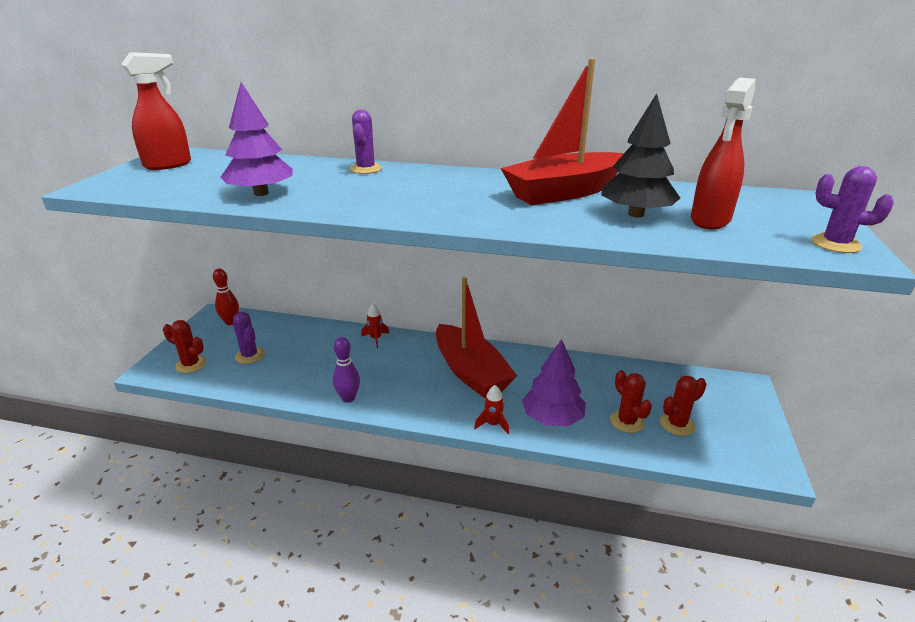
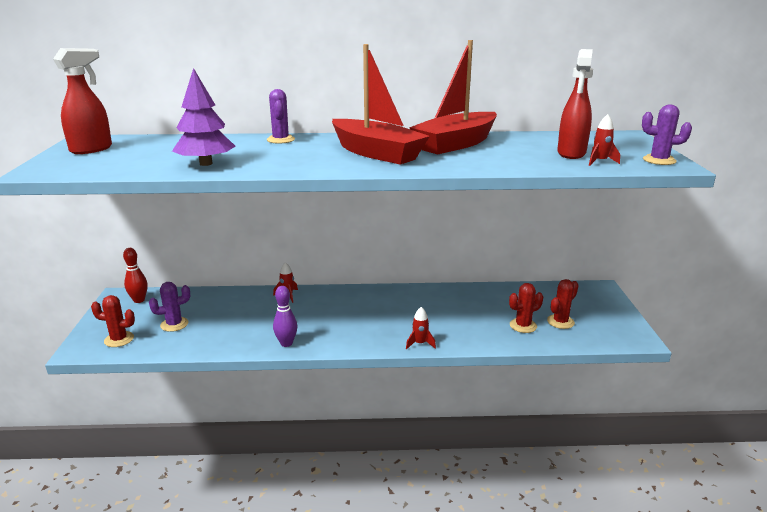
camera: 15 degrees left, 5 degrees down
(249, 355) = (174, 324): purple cactus -> purple cactus turned 60 degrees counterclockwise
(470, 372) = (384, 309): red boat -> red boat (376, 153)
(552, 418) = (465, 332): purple tree -> none
(627, 422) = (523, 326): red cactus -> red cactus turned 75 degrees counterclockwise
(636, 214) = (518, 154): black tree -> none
(744, 238) = (600, 162): none -> red rocket

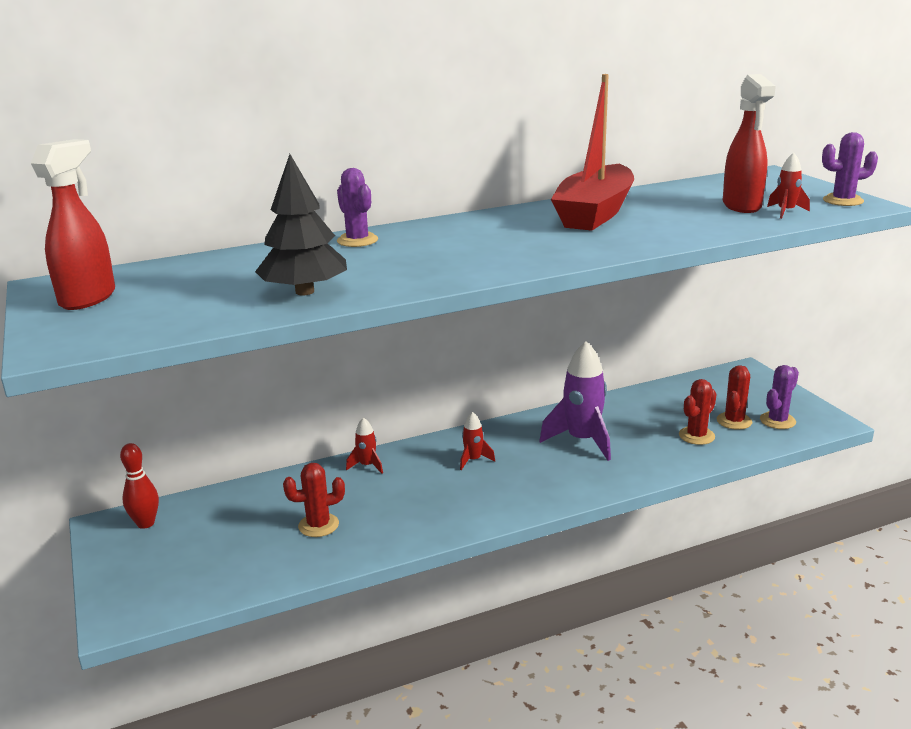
camera: 20 degrees left, 0 degrees up
(119, 339) = (168, 587): red cactus -> red cactus (318, 525)
(174, 324) = (235, 545): purple cactus -> purple cactus (777, 421)
(206, 163) = (305, 292): purple tree -> black tree
(286, 343) = (423, 530): purple bowling pin -> none
(376, 153) = (514, 240): red boat -> none
(420, 343) = (595, 487): red rocket -> red rocket (473, 460)
(438, 311) = (582, 440): none -> purple rocket

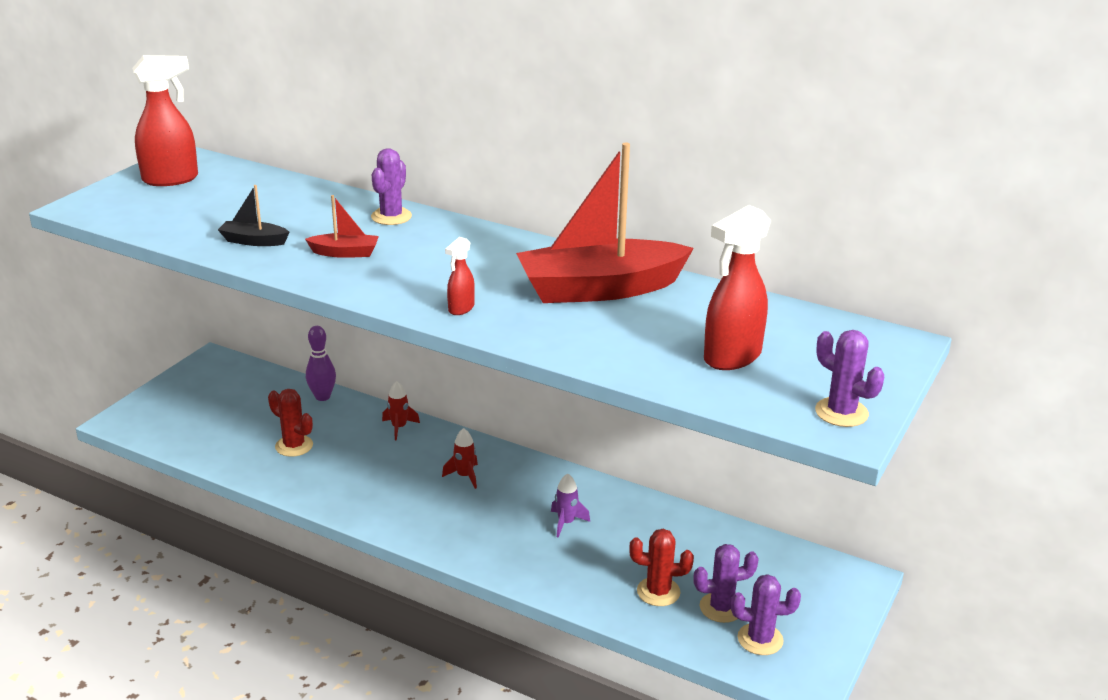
camera: 50 degrees right, 5 degrees up
(145, 523) = (229, 373): red bowling pin -> none
(266, 486) = (322, 397): none -> purple bowling pin
(305, 292) = (254, 241): black tree -> black boat
(396, 266) = (345, 253): none -> red boat
(563, 252) = (461, 309): none -> red spray bottle
(582, 440) = (566, 523): purple rocket -> purple rocket, size x0.49
(734, 421) = (721, 608): red cactus -> purple cactus
(785, 212) = (743, 387): red rocket -> none

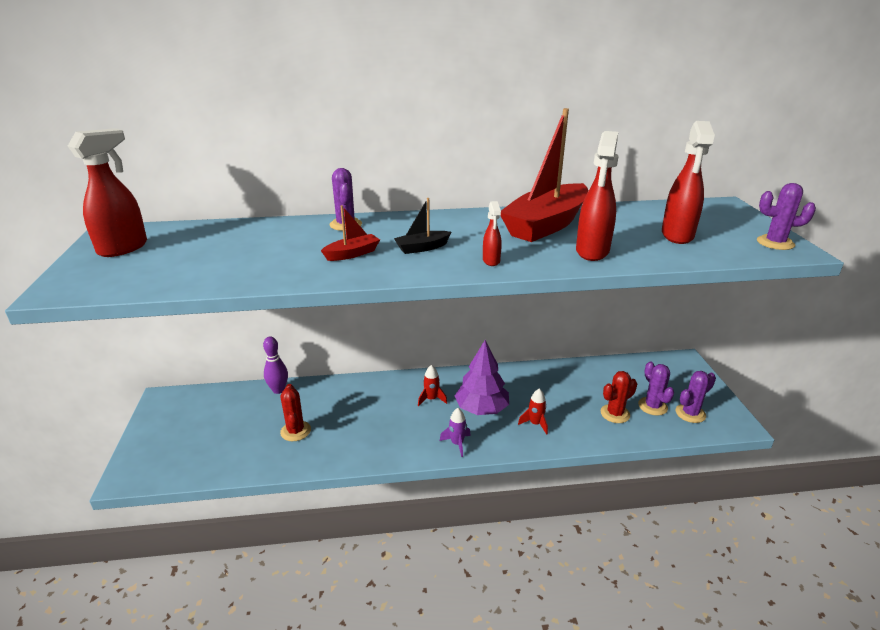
camera: 35 degrees left, 0 degrees up
(254, 241) = (267, 267): black boat -> black boat (422, 248)
(294, 446) = (295, 431): red cactus -> red cactus turned 75 degrees clockwise
(399, 427) = (354, 388): red rocket -> red rocket (535, 424)
(506, 512) = (481, 409): none -> purple tree
(566, 523) = (521, 399): purple rocket -> purple rocket (457, 444)
(586, 338) = (592, 252): none -> red spray bottle
(721, 608) = (652, 406): purple cactus -> purple cactus turned 60 degrees counterclockwise

